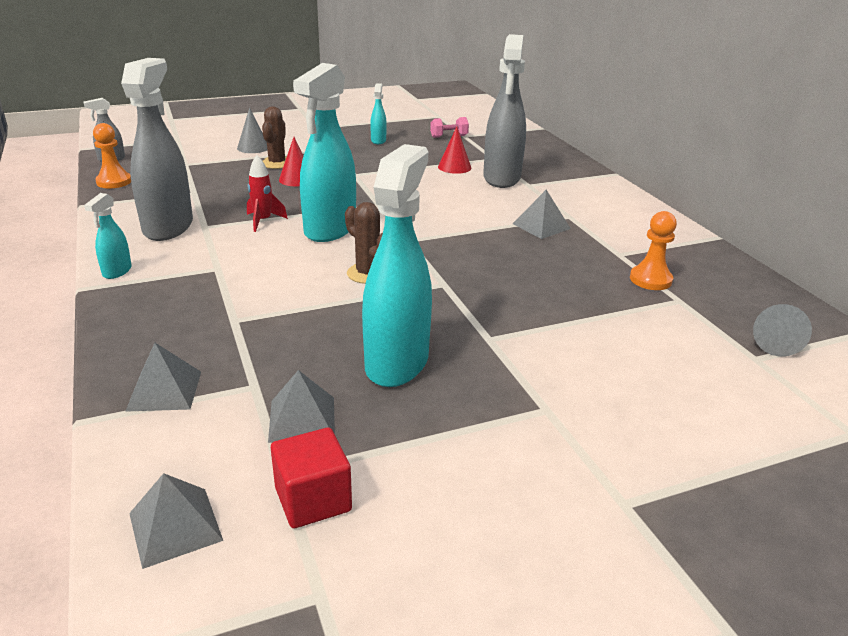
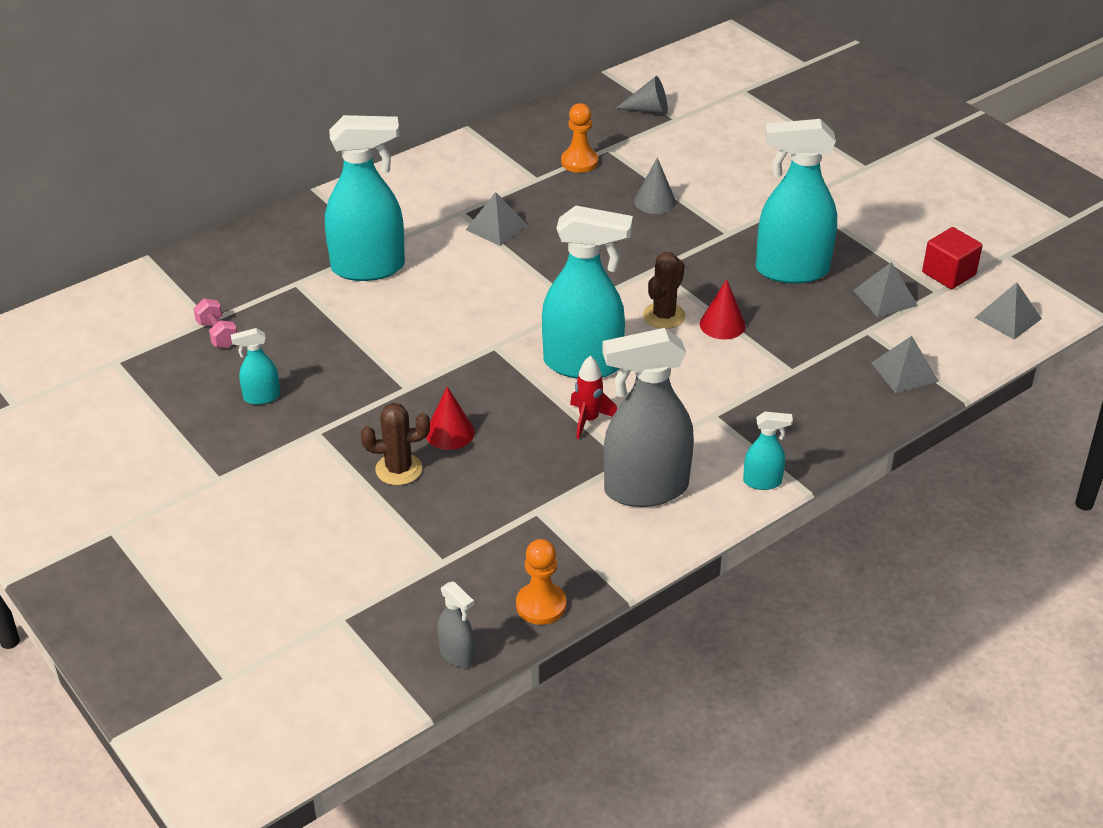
camera: 105 degrees left, 10 degrees up
(253, 147) = (342, 516): grey cone -> grey cone (655, 201)
(454, 167) = (345, 309): red cone -> red cone (722, 324)
(501, 178) = (369, 268): grey spray bottle -> turquoise spray bottle

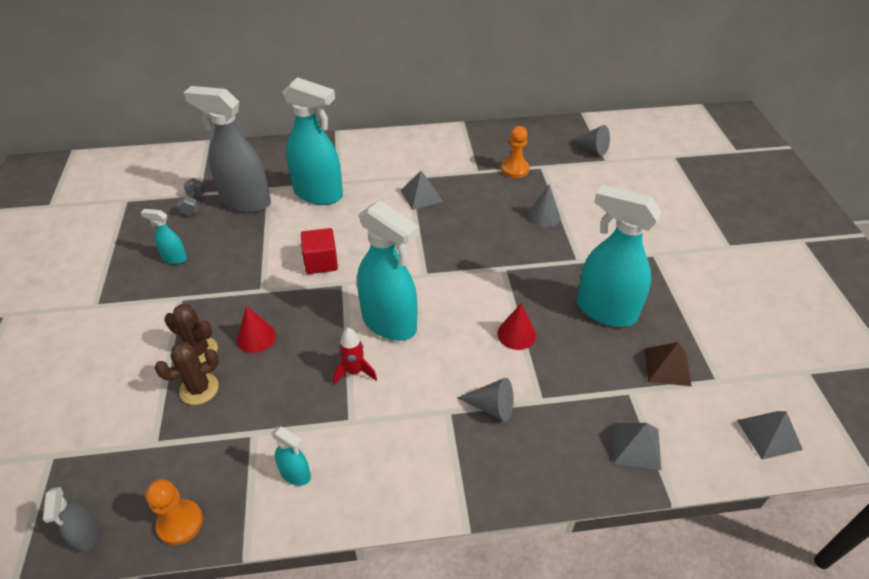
camera: 30 degrees right, 5 degrees up
(217, 334) = (194, 204): pink dumbbell -> grey dumbbell
(645, 489) = (343, 454): grey spray bottle -> grey spray bottle (245, 202)
(664, 316) = (478, 308): brown cactus -> brown cactus (199, 389)
(751, 394) = (491, 407): none -> grey cone
(762, 482) = (437, 496): turquoise spray bottle -> turquoise spray bottle (296, 474)
(885, 297) = (667, 367): grey pyramid -> brown pyramid
(948, 274) = (739, 367): red cube -> red cube (321, 262)

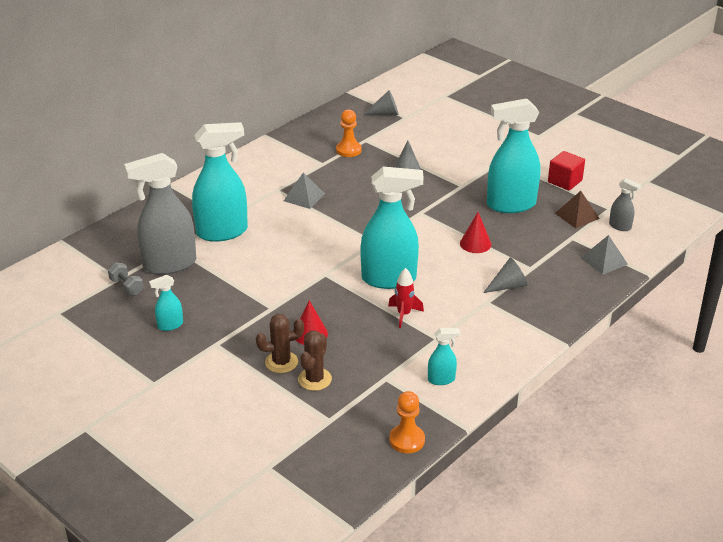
camera: 40 degrees left, 10 degrees down
(86, 535) = (358, 481): grey spray bottle -> grey spray bottle (620, 226)
(321, 262) = (290, 271): red cube -> red cube (564, 181)
(769, 434) = (659, 220): grey pyramid -> none

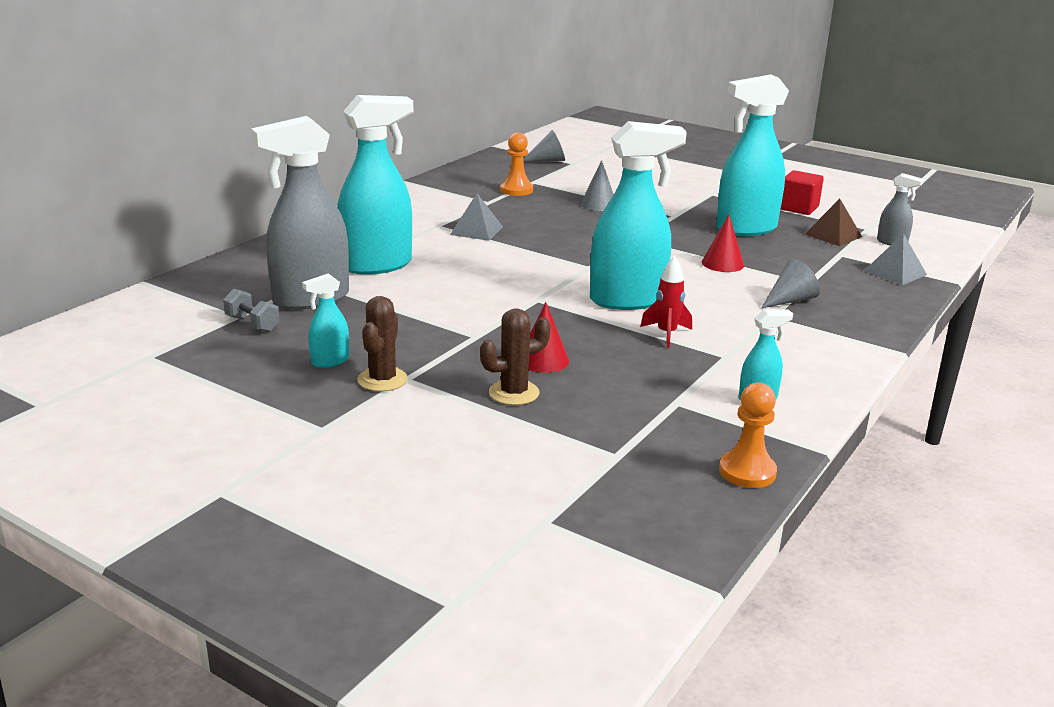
camera: 10 degrees left, 10 degrees down
(314, 379) = (572, 409): brown cactus -> brown cactus (382, 380)

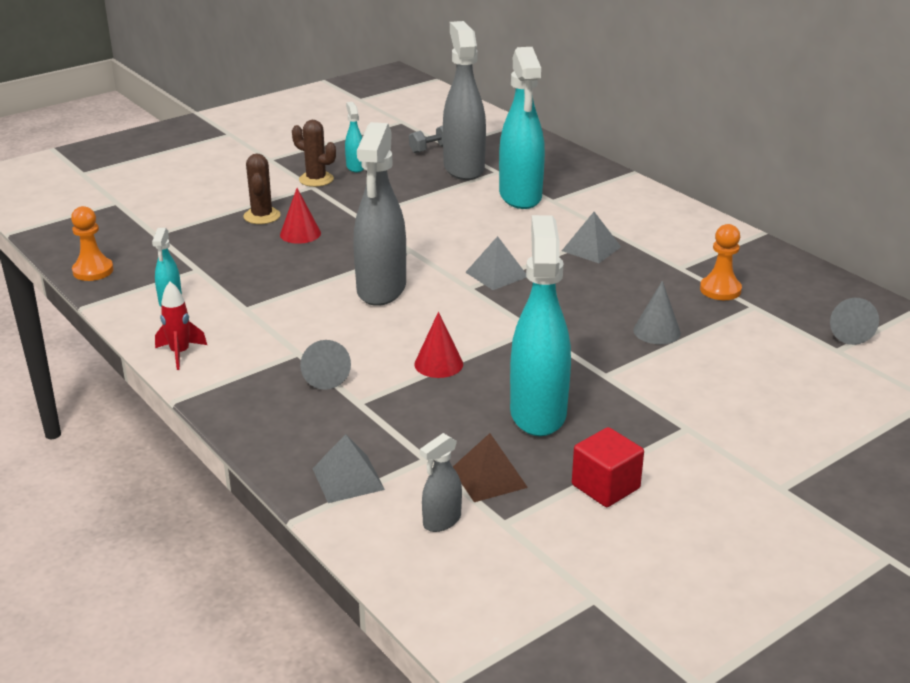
camera: 110 degrees right, 5 degrees up
(555, 259) = (496, 274): none -> grey pyramid
(627, 300) = (381, 289): turquoise spray bottle -> grey spray bottle
(666, 334) = (303, 291): red rocket -> red rocket (180, 353)

